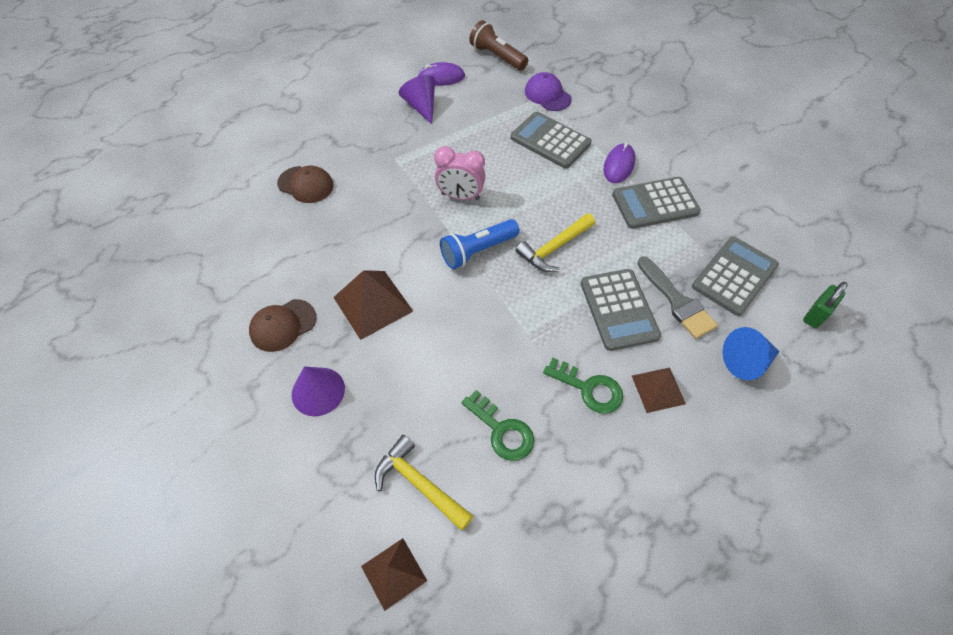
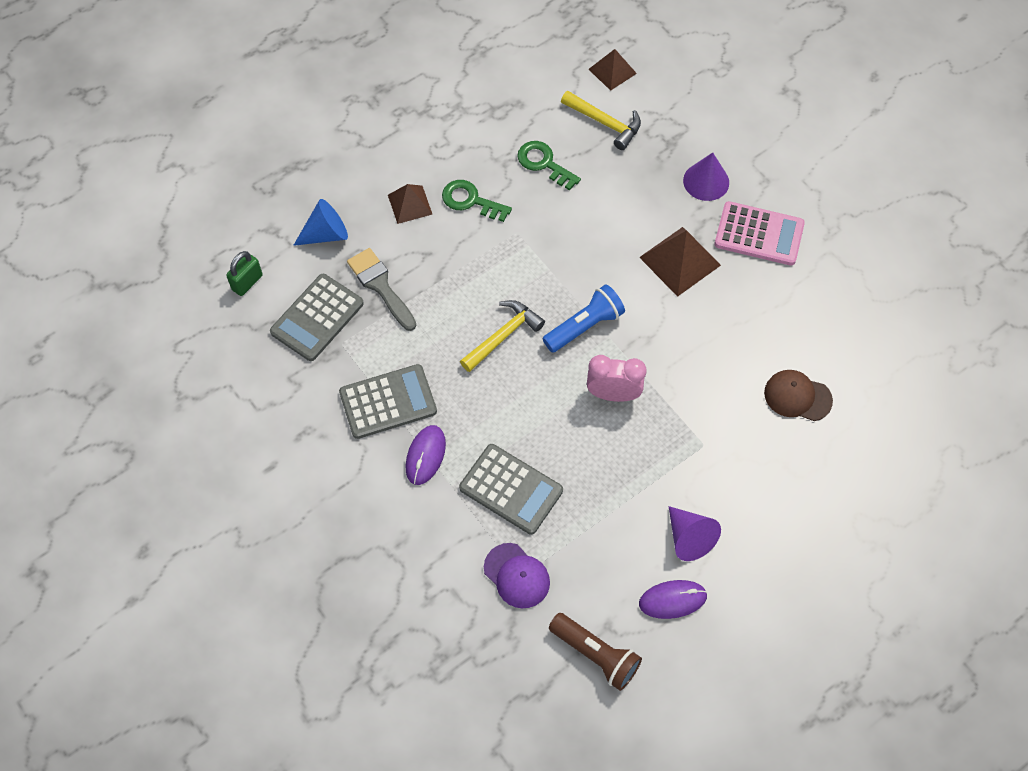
camera: 175 degrees right, 5 degrees up
(283, 325) = (759, 234): brown cap -> pink calculator
(618, 309) = (439, 273): grey calculator -> none

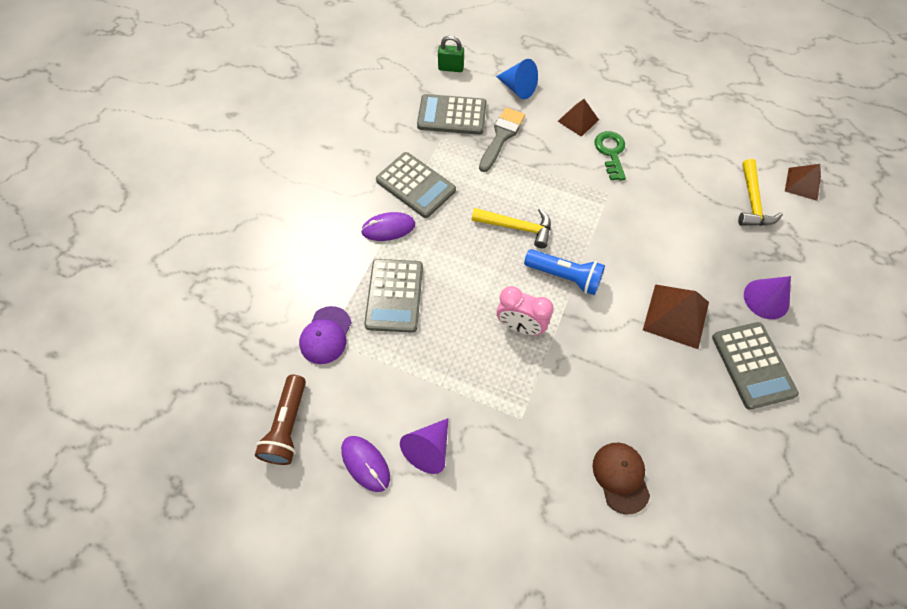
camera: 60 degrees right, 0 degrees up
(544, 163) = (681, 181): green key -> none
(613, 394) = (520, 326): pink clock -> pink clock turned 135 degrees clockwise
(759, 234) = (752, 365): pink calculator -> grey calculator

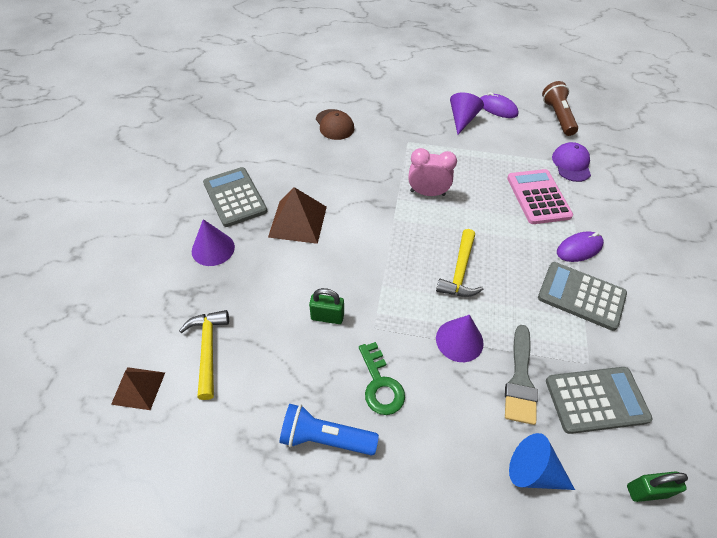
camera: 165 degrees right, 10 degrees down
(394, 295) = (538, 197): grey calculator -> pink calculator
(517, 227) = (460, 271): yellow hammer -> yellow hammer turned 75 degrees counterclockwise
(539, 171) = (459, 340): none -> purple cone
(564, 276) = (401, 235): blue flashlight -> blue flashlight (325, 438)
(578, 120) = (433, 429): brown pyramid -> none
(649, 209) = (327, 317): none -> green padlock

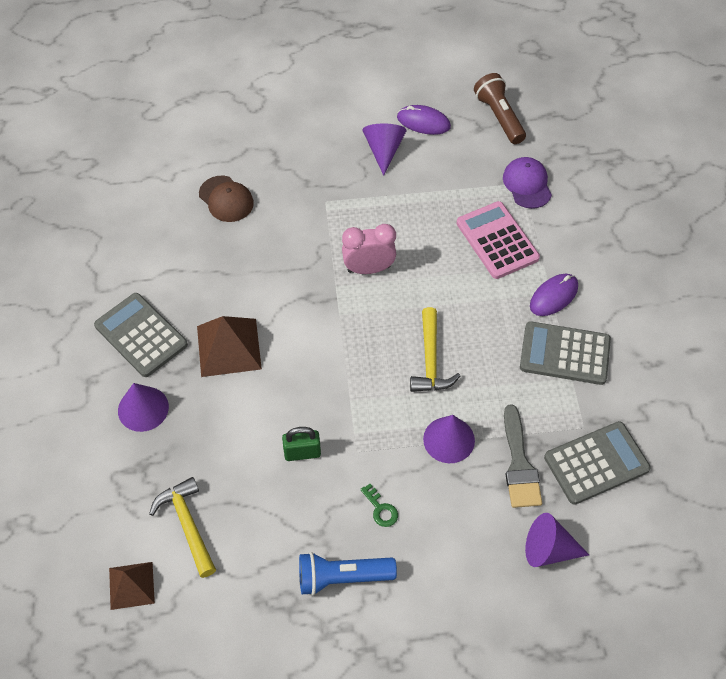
camera: 15 degrees left, 5 degrees up
(380, 384) = (380, 509): green key -> green key, size x0.60
(533, 471) = (549, 550): blue cone -> purple cone
(646, 491) = (653, 537): green padlock -> none

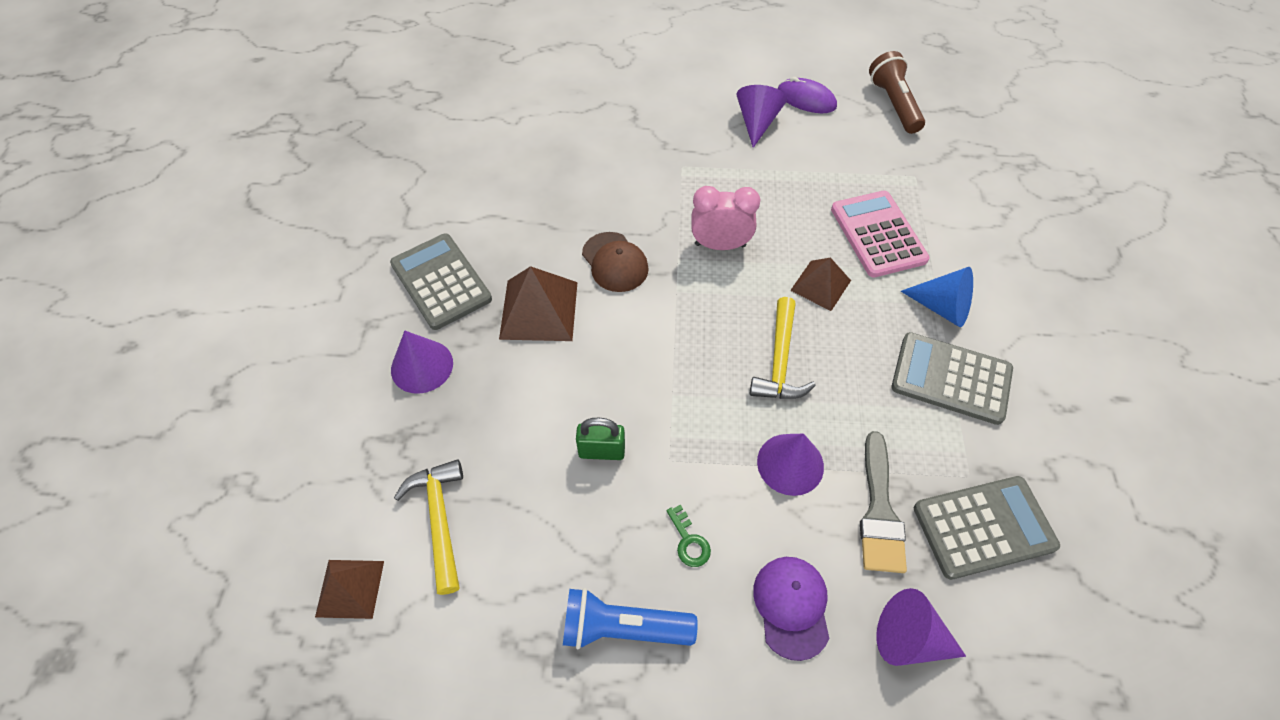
camera: 10 degrees right, 0 degrees up
(226, 199) = (571, 150): brown cap -> brown cap (615, 262)
(455, 292) = (820, 285): none -> brown pyramid
(527, 184) = (920, 178): purple cap -> purple cap (791, 606)
(553, 296) = (942, 307): purple mouse -> blue cone

